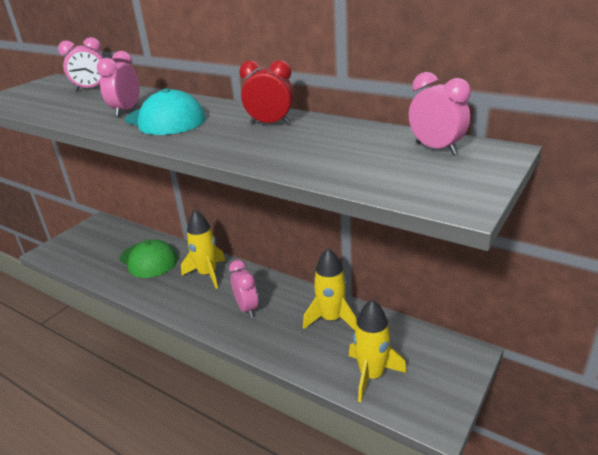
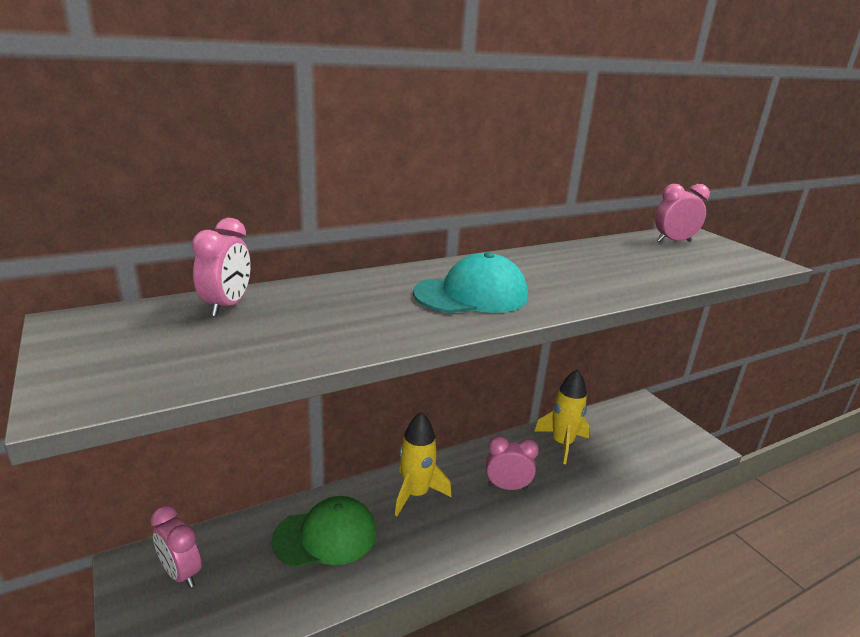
camera: 65 degrees left, 5 degrees down
(126, 111) = (396, 305): pink clock -> pink clock (181, 573)
(270, 123) = (553, 262): red clock -> none
(371, 375) = (646, 453): yellow rocket -> none

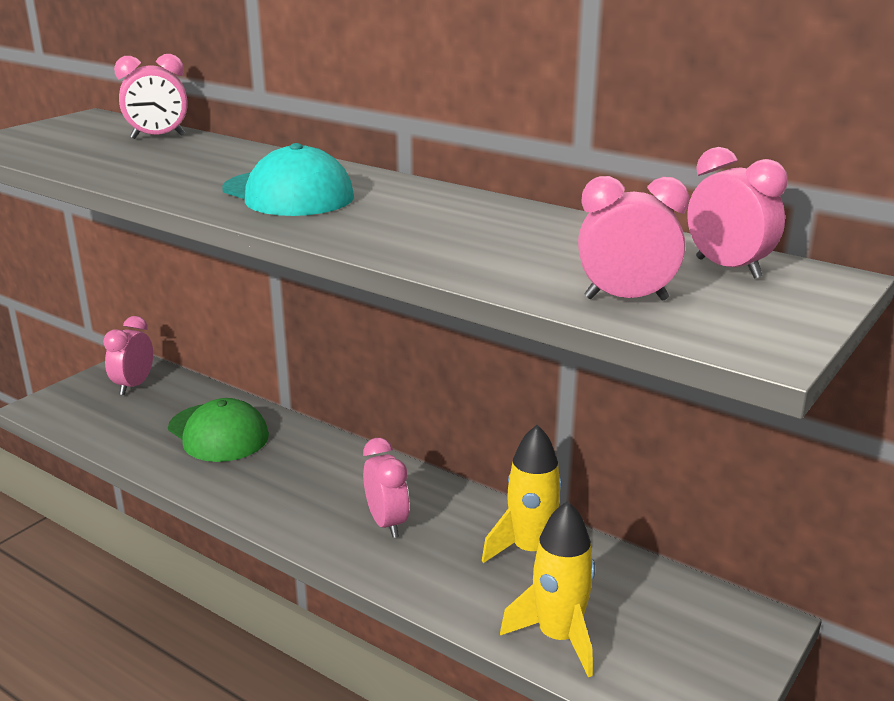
camera: 65 degrees right, 0 degrees up
(416, 494) = (320, 463): yellow rocket -> yellow rocket (558, 637)
(710, 267) = (626, 299): none -> pink clock

